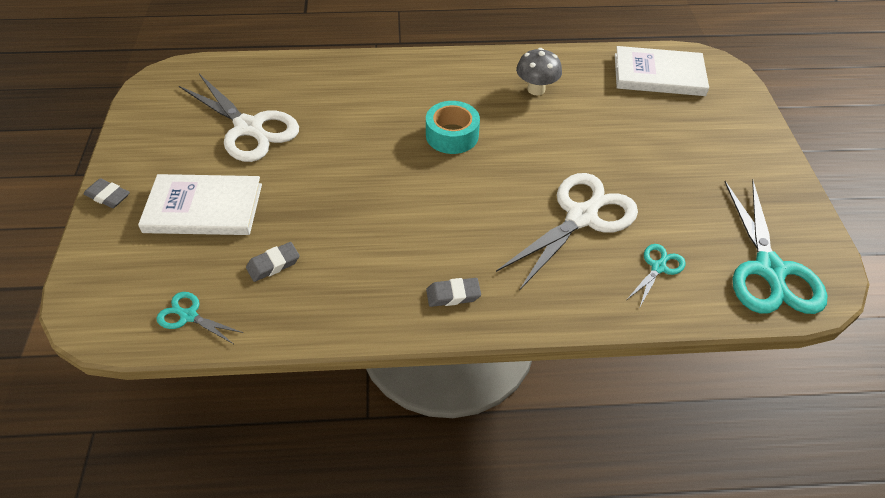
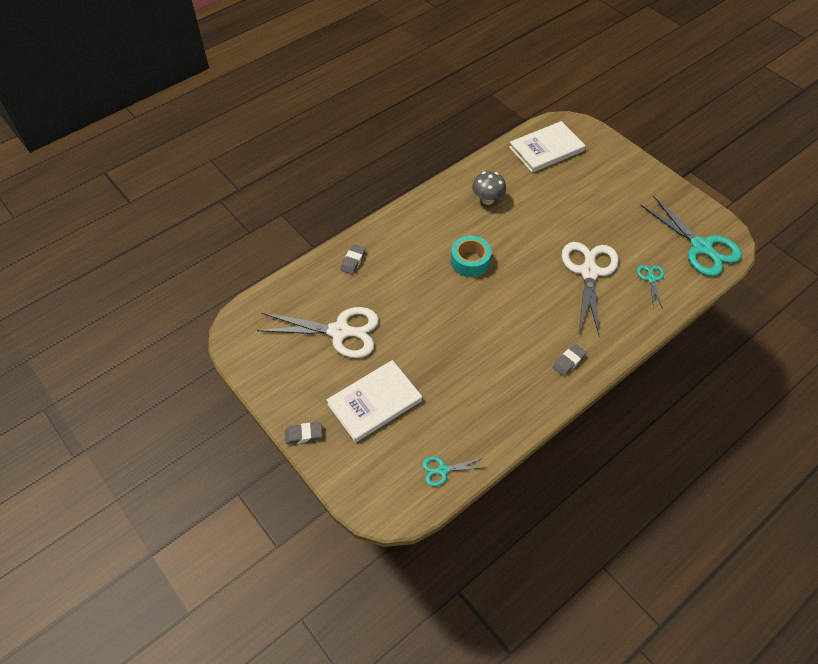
camera: 35 degrees left, 5 degrees up
(273, 264) = (456, 409): grey eraser -> grey eraser (353, 261)

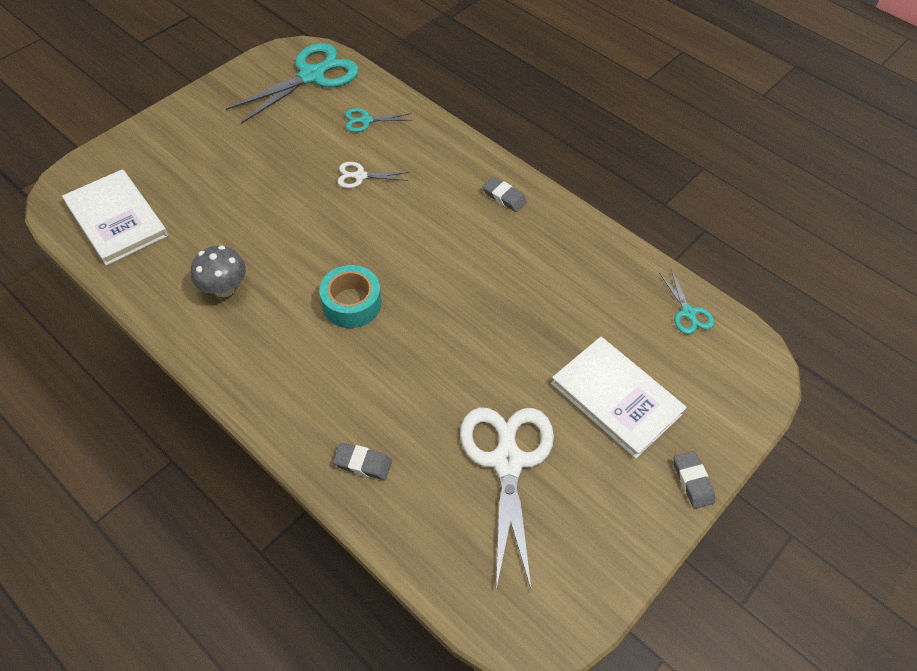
camera: 100 degrees left, 0 degrees up
(589, 272) = (360, 176): white scissors -> white scissors, size x0.47

